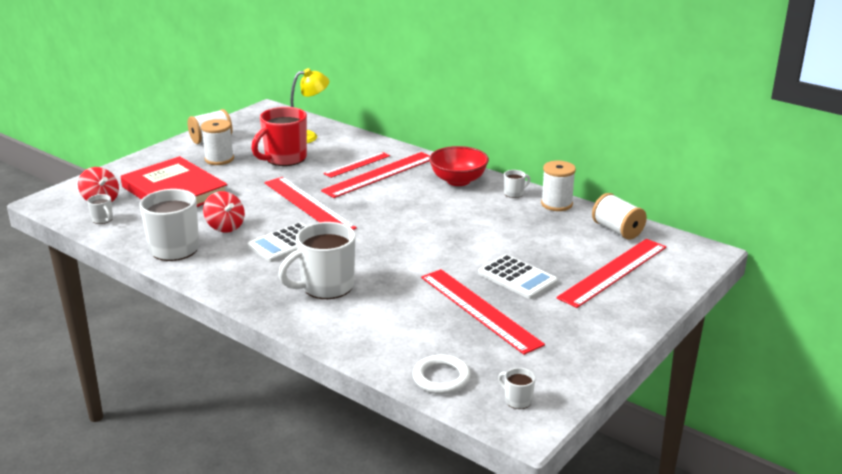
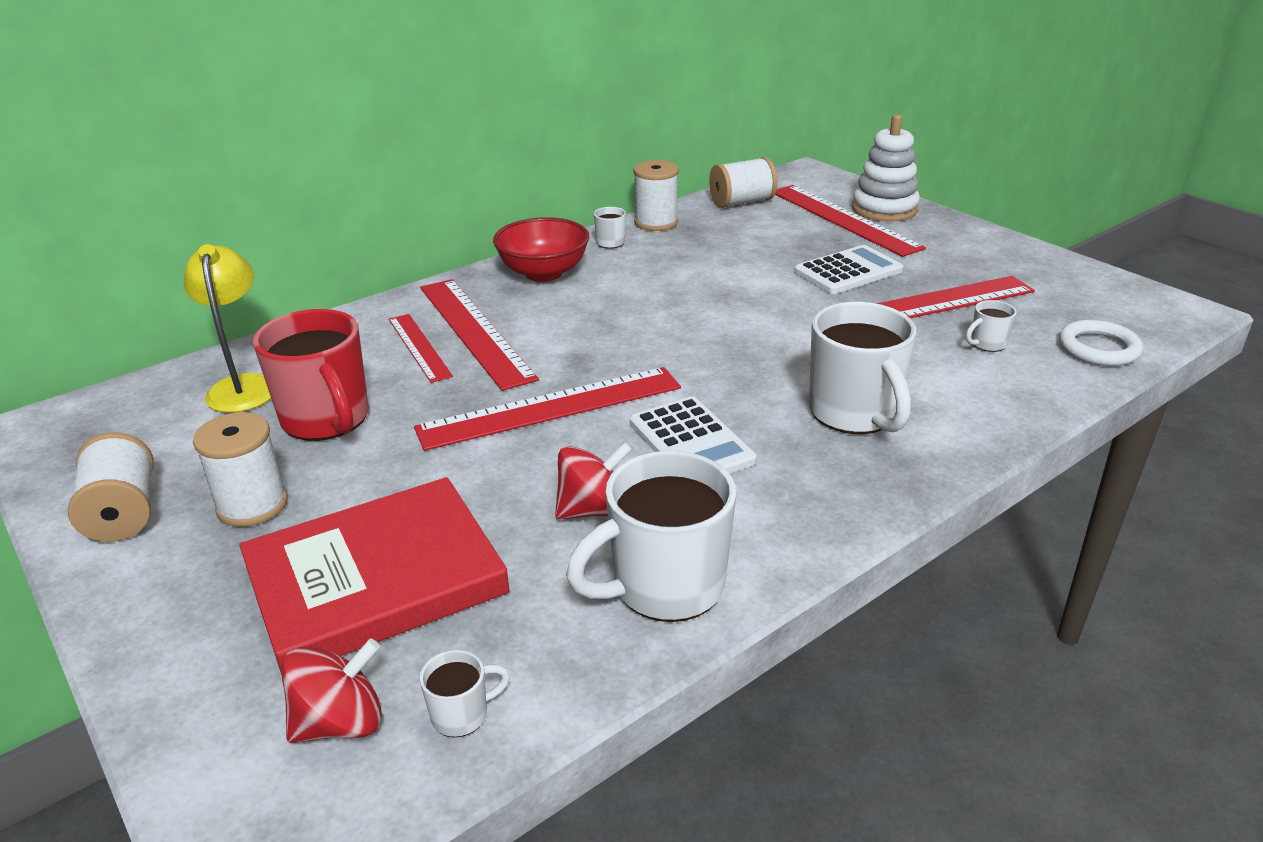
camera: 75 degrees left, 5 degrees up
(517, 400) = (1134, 308): white mug -> white mug (987, 344)
(647, 289) = (884, 209): none -> white stacking toy

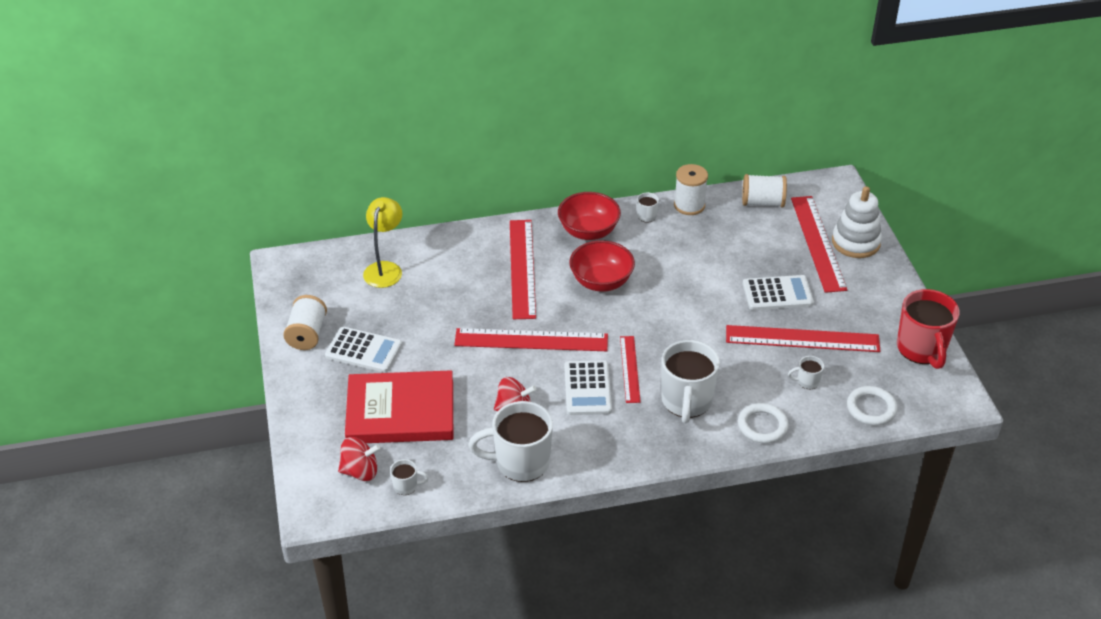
camera: 25 degrees right, 10 degrees up
(252, 505) = (363, 350): white spool -> white calculator
(326, 420) = (417, 308): red mug -> red mug (921, 349)
(419, 347) = (486, 270): red ruler -> red ruler (630, 369)
(604, 316) = (601, 282): none -> red bowl
(990, 409) = (762, 426): none -> white ring

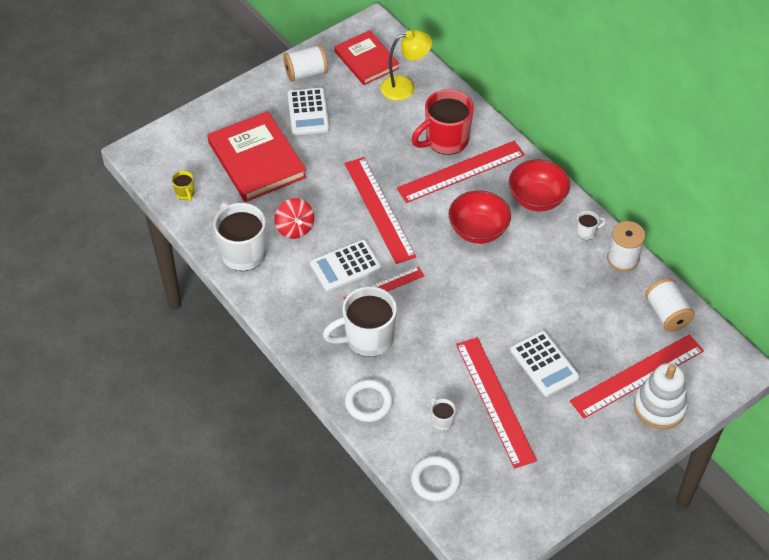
camera: 65 degrees right, 10 degrees up
(326, 284) = (366, 60): none -> red book
(360, 471) = (186, 161): red spinning top -> none
(406, 486) = (185, 193): white mug -> yellow mug
(921, 349) = (538, 502): red mug -> red mug (445, 140)

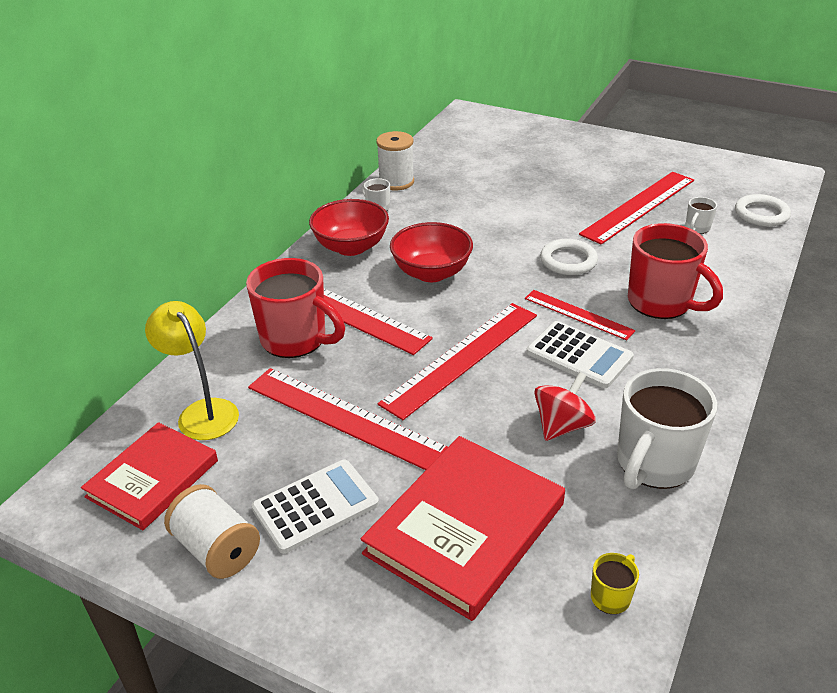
camera: 115 degrees left, 15 degrees down
(367, 339) = (661, 303): white mug -> red mug
(368, 402) = (736, 276): white ring -> white ring (568, 261)
(544, 364) = (567, 192): white calculator -> none
(637, 376) = (527, 149): red ruler -> red ruler (345, 418)
(659, 407) = (548, 134): white stacking toy -> none
(667, 314) = (444, 149): white spool -> none

